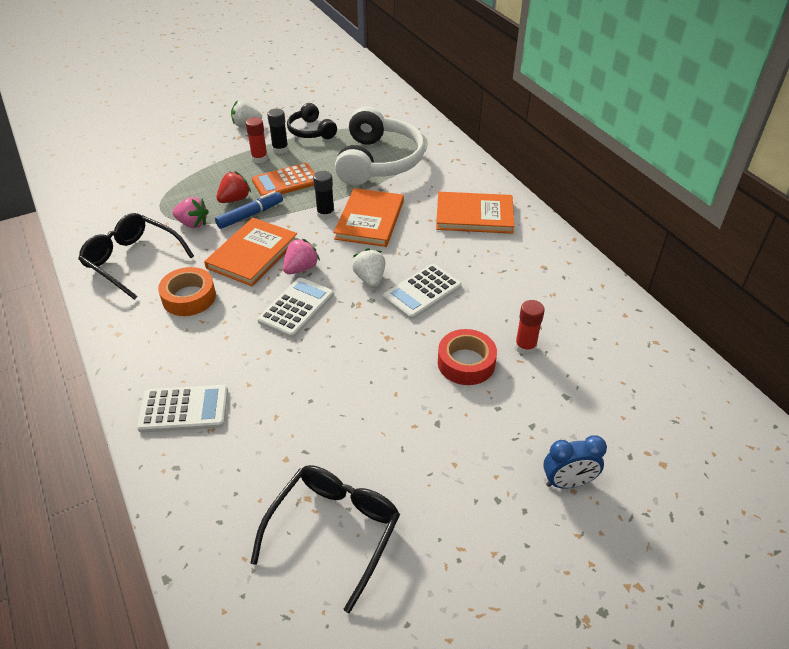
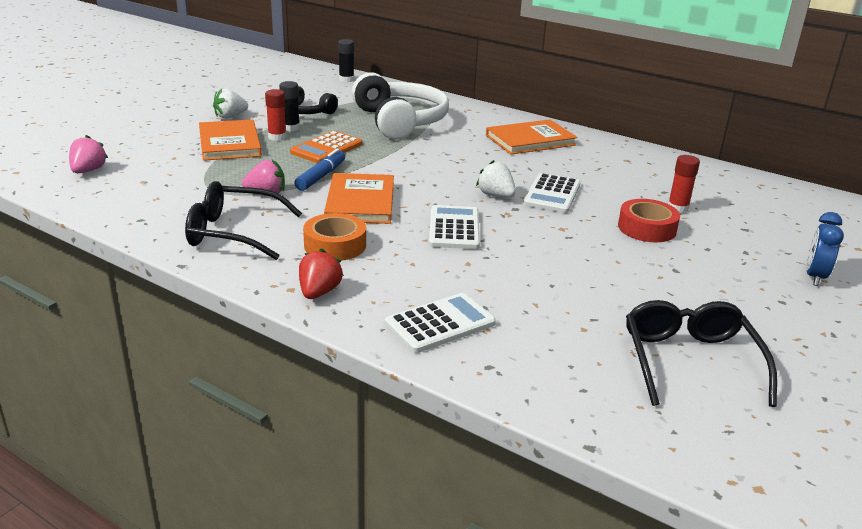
camera: 30 degrees left, 15 degrees down
(234, 199) = (289, 169): red strawberry -> red strawberry (319, 292)
(301, 268) = (422, 202): pink strawberry -> pink strawberry (88, 171)
(325, 214) = (396, 162): black glue stick -> black glue stick (346, 79)
(369, 220) = (443, 159): orange book -> orange book (229, 143)
(568, 482) = (814, 276): blue clock -> blue clock turned 150 degrees clockwise

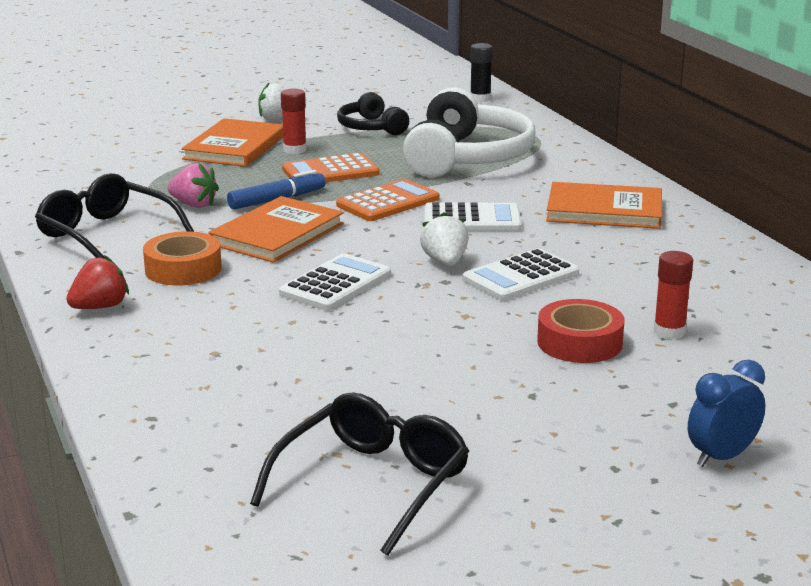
camera: 35 degrees right, 5 degrees down
(88, 171) = (63, 149): pink strawberry -> none
(290, 128) = (325, 143): black glue stick -> none
(398, 162) = (388, 202): none -> orange calculator
(440, 324) = (167, 367): white calculator -> white calculator (472, 219)

